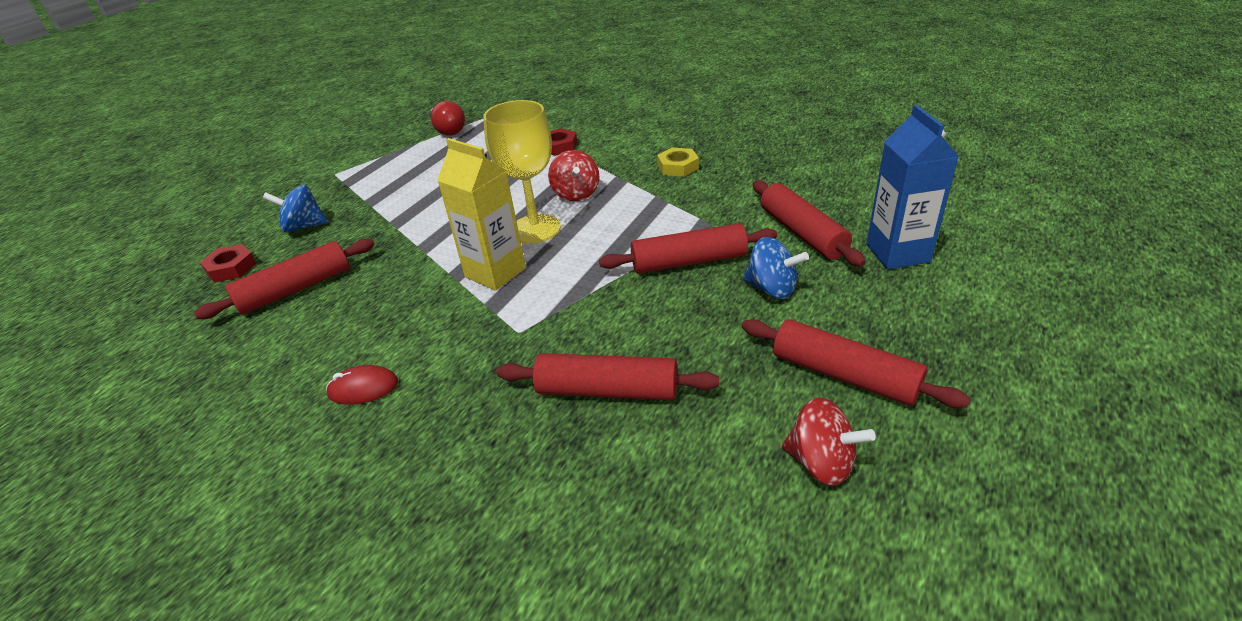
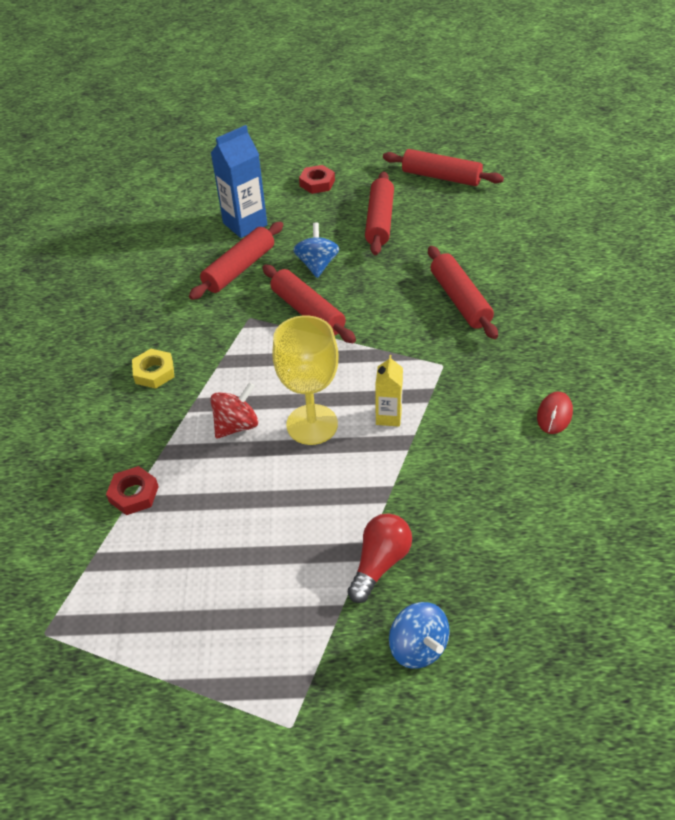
camera: 120 degrees left, 10 degrees up
(231, 268) = (524, 654): red nut -> red nut (317, 183)
(295, 289) = (506, 554): red rolling pin -> red rolling pin (441, 177)
(363, 388) = (554, 415): red mouse -> red mouse turned 60 degrees clockwise
(448, 130) = (114, 663): red light bulb -> red light bulb (380, 563)
(495, 272) = (388, 416): yellow carton -> yellow carton, size x0.59
(821, 463) = (446, 215): red spinning top -> none

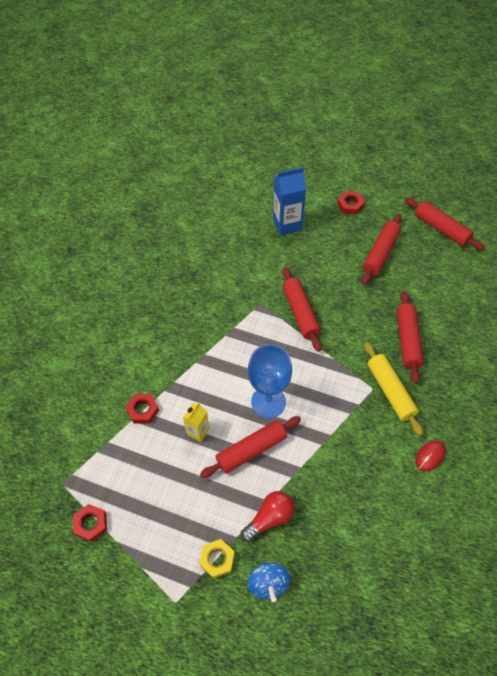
camera: 20 degrees right, 10 degrees up
(112, 671) = (91, 524): none -> red nut
(154, 372) = (186, 324): yellow nut -> yellow nut (217, 559)
(236, 425) = (221, 384): red spinning top -> none
(239, 269) = (269, 261): red rolling pin -> red rolling pin (251, 450)
(312, 424) = (268, 402): yellow goblet -> blue goblet
(317, 265) = (322, 276): blue spinning top -> none
(388, 416) = (319, 415): yellow carton -> yellow carton (198, 431)
(467, 360) = (390, 391): none -> yellow rolling pin

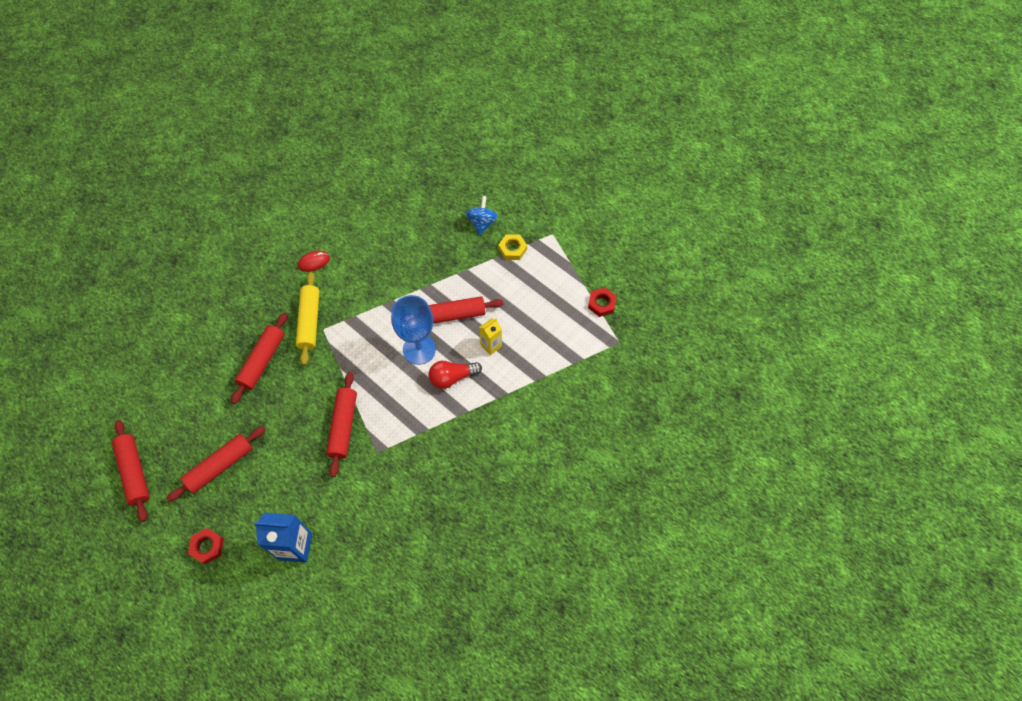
camera: 160 degrees left, 5 degrees up
(143, 410) = (533, 381): red nut -> none
(269, 518) = (461, 262): red light bulb -> red light bulb (452, 378)

